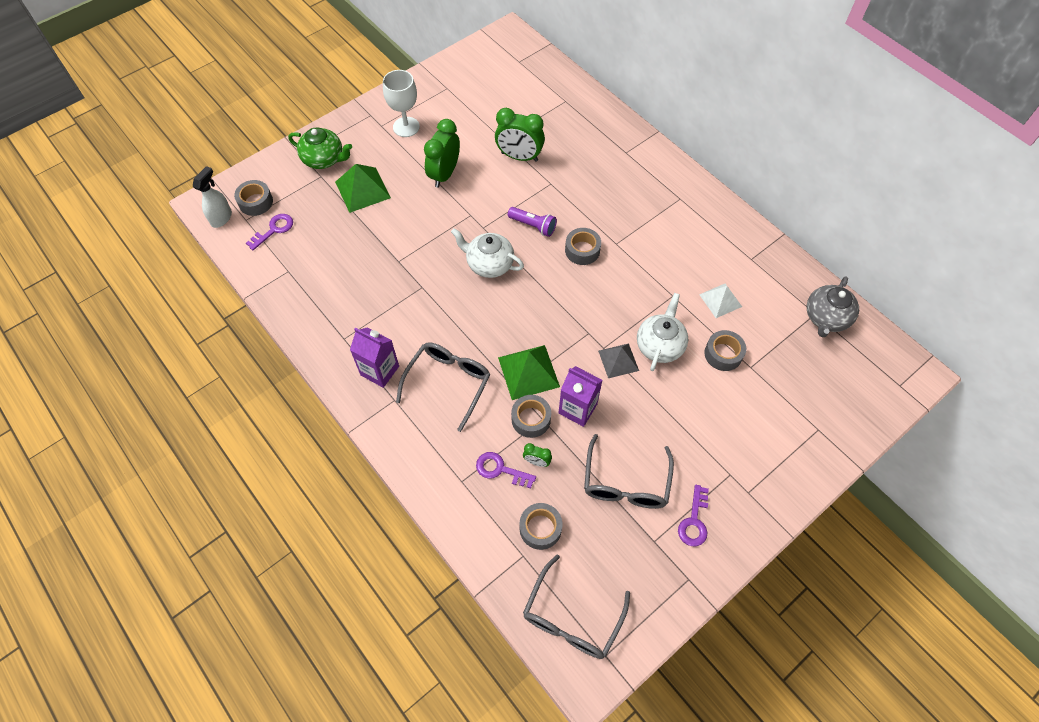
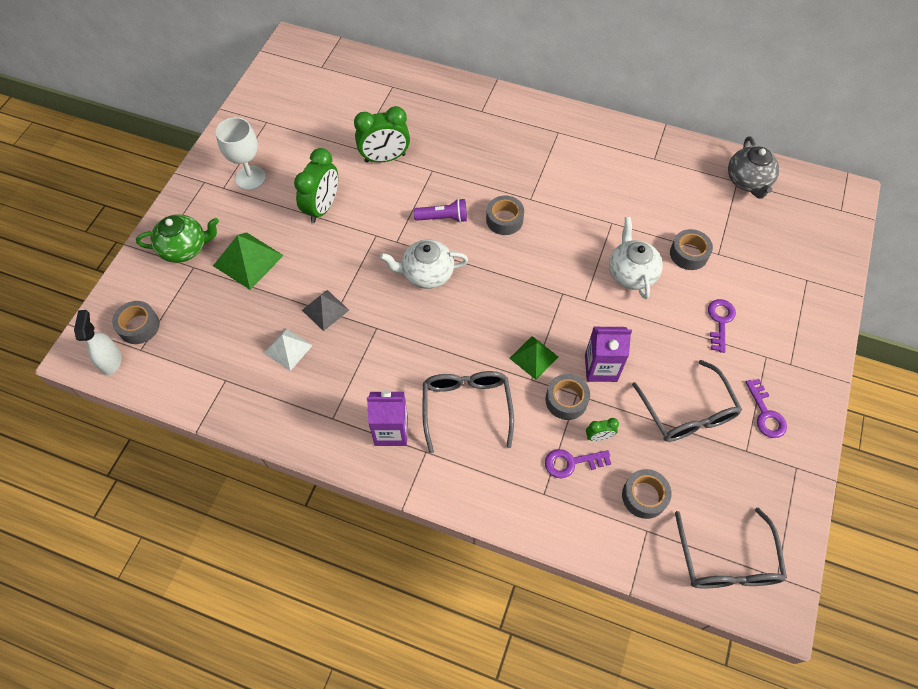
camera: 30 degrees left, 0 degrees up
(274, 230) = (180, 345): purple key -> purple key (720, 321)
(444, 174) = (322, 207): green clock -> green clock turned 150 degrees counterclockwise
(528, 372) = (533, 357): green pyramid -> green pyramid, size x0.66
(618, 360) = (605, 305): grey pyramid -> grey pyramid (325, 310)
(720, 300) = (654, 207): white pyramid -> white pyramid (288, 349)

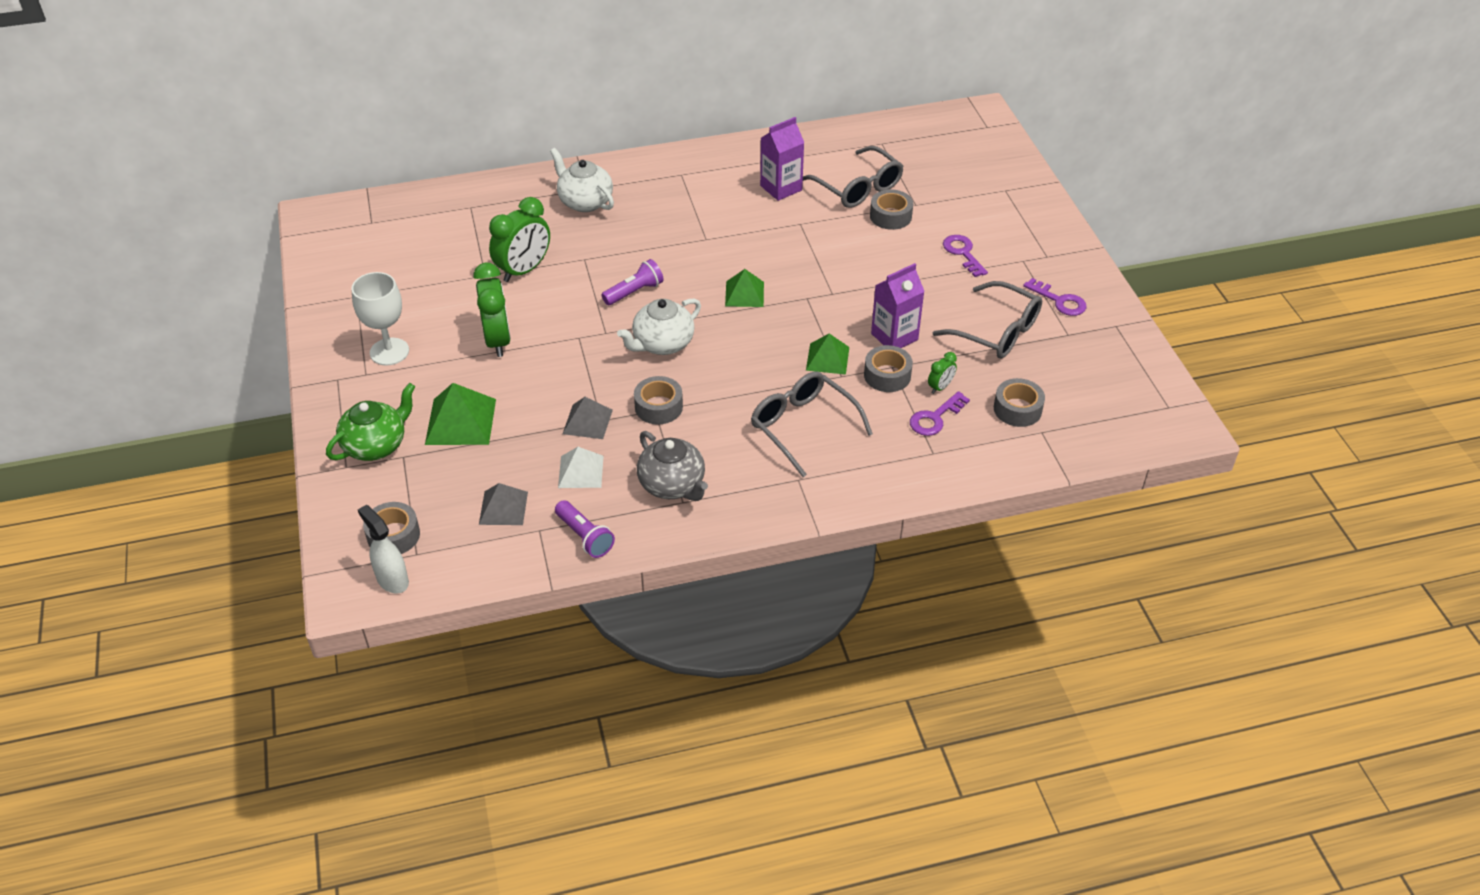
camera: 35 degrees left, 15 degrees down
(218, 347) = (503, 508): none -> grey pyramid
(248, 405) = (585, 536): none -> purple flashlight
(391, 431) = (750, 481): purple carton -> purple carton (781, 188)
(504, 220) = (697, 266): grey tape -> grey tape (658, 407)
(519, 263) = (744, 294): none -> green pyramid
(631, 273) = (854, 253): white teapot -> white teapot (585, 202)
(726, 561) = (1122, 417): grey glasses -> grey glasses (858, 188)
(748, 181) = (891, 139): grey teapot -> grey teapot (672, 485)

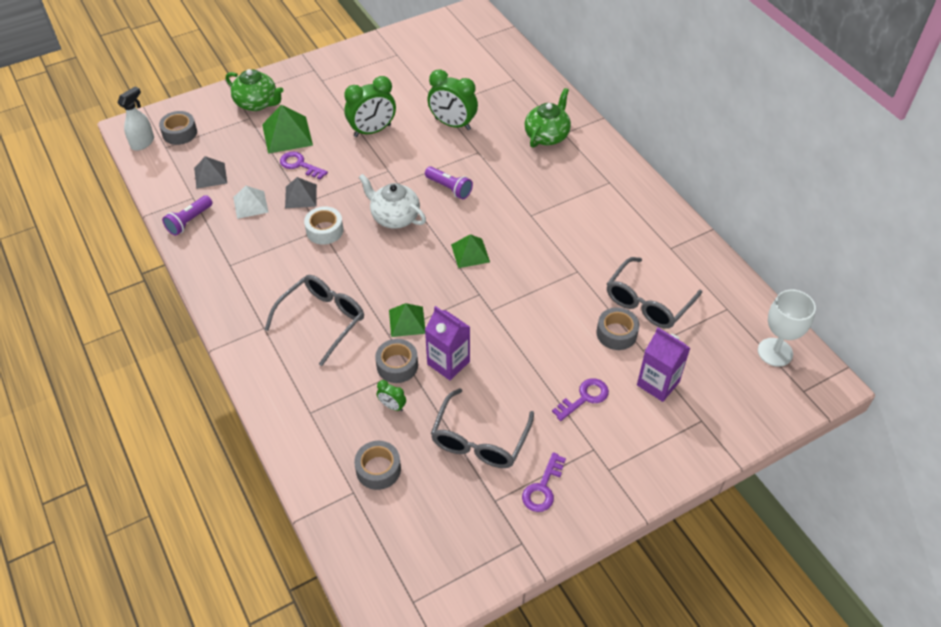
camera: 75 degrees right, 5 degrees up
(389, 352) = (346, 84): white goblet -> white goblet (775, 352)
(585, 202) = (547, 136): white teapot -> green teapot
(658, 407) = (324, 230): grey tape -> white tape
(672, 485) = (245, 256): grey teapot -> none
(781, 188) = (621, 249): purple carton -> purple carton (658, 383)
(935, 418) = (352, 408): purple key -> purple key (300, 165)

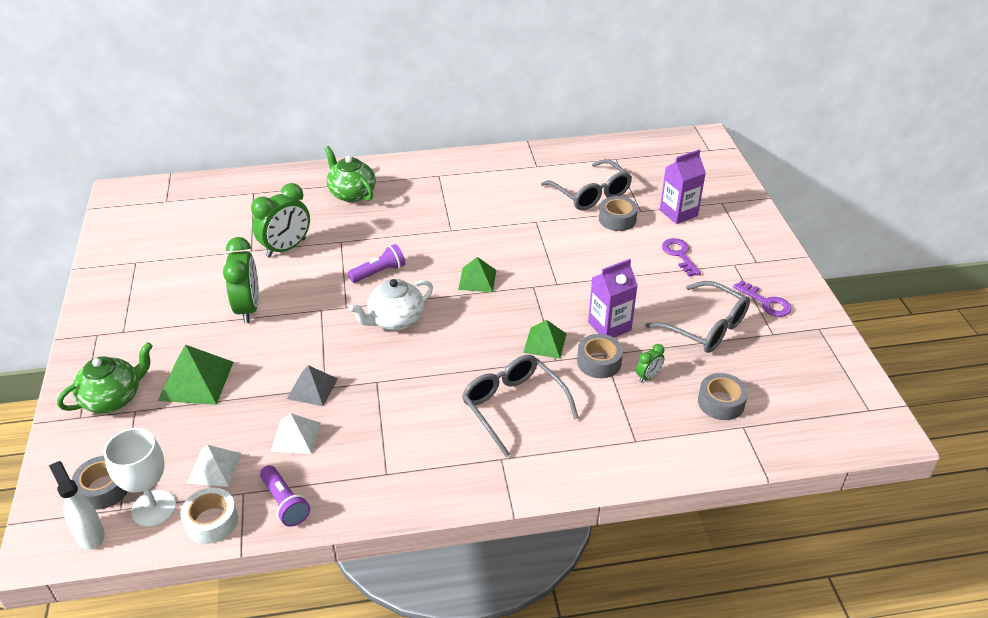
camera: 70 degrees left, 10 degrees down
(210, 175) = (214, 468): grey pyramid -> white pyramid
(300, 165) = (259, 379): purple key -> none
(324, 230) = (381, 378): white tape -> white tape (211, 521)
(775, 352) = (668, 150): white goblet -> white goblet (154, 508)

